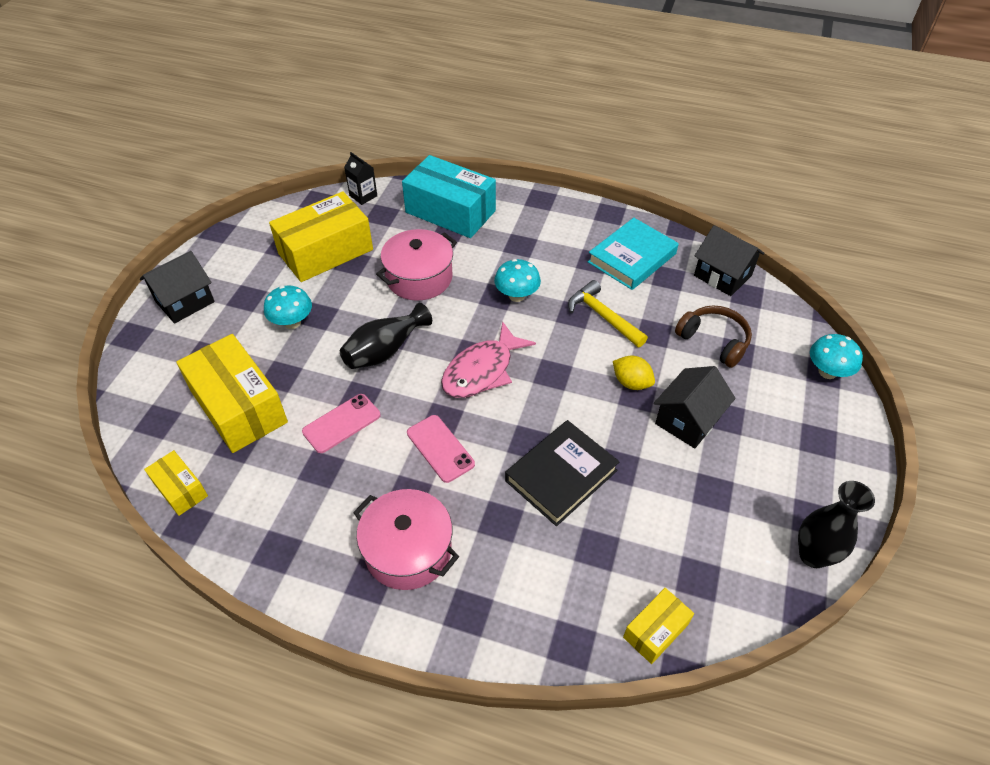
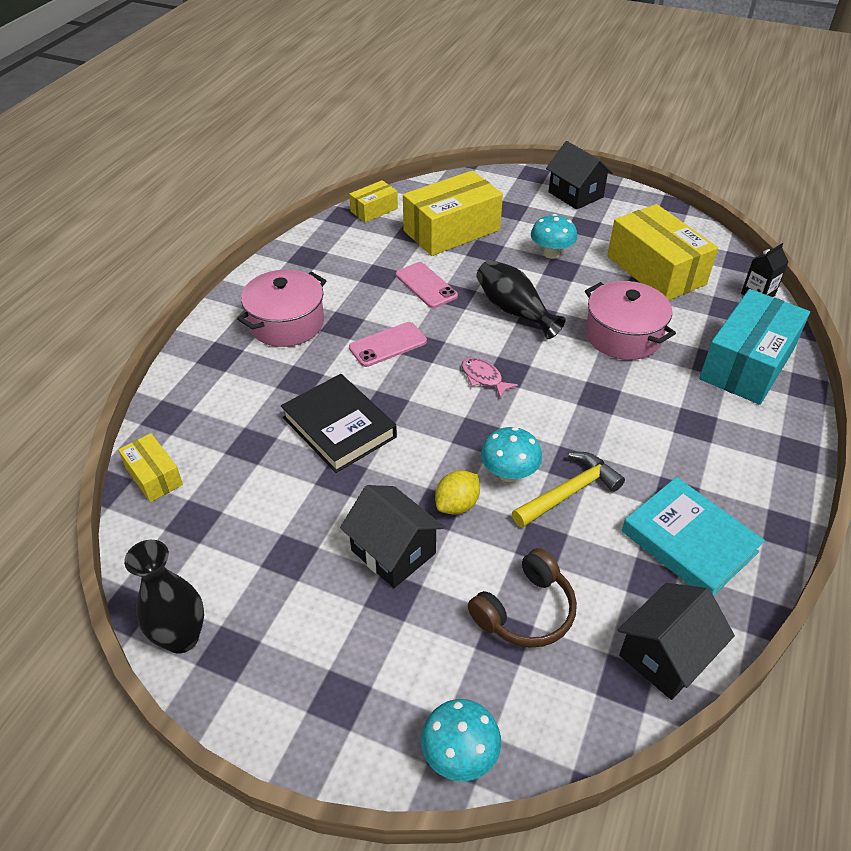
camera: 95 degrees right, 5 degrees down
(482, 370) = (483, 378): pink fish -> pink fish, size x0.52
(517, 296) = (600, 414): turquoise mushroom -> turquoise mushroom (509, 473)

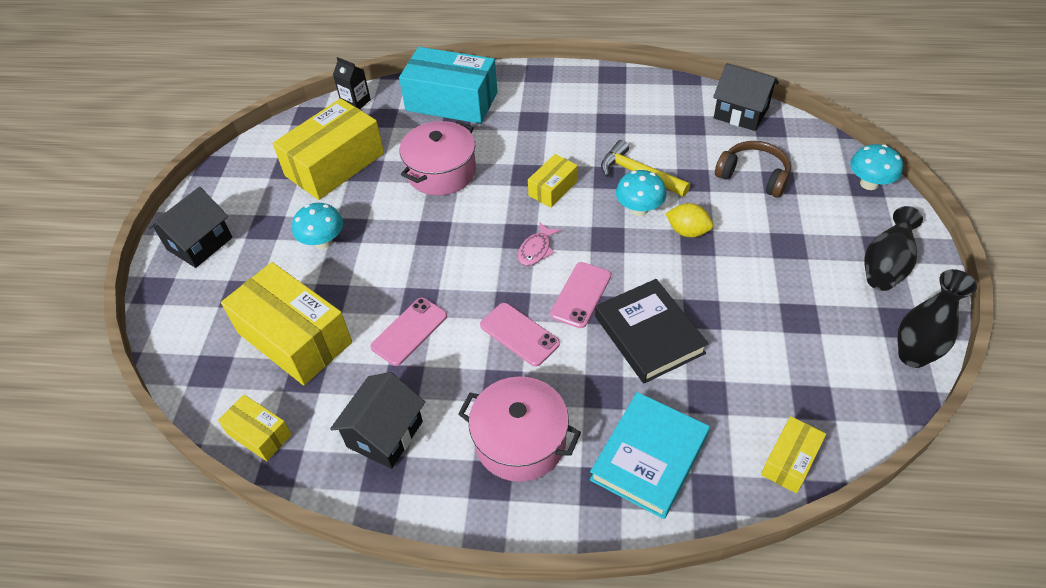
camera: 105 degrees left, 5 degrees up
(339, 427) = (649, 334): black book -> black book turned 60 degrees counterclockwise
(393, 551) = (753, 256): black house -> black house (385, 434)
(411, 394) = (581, 295): none -> pink phone
(514, 311) = (430, 250): black vase -> black vase (886, 264)
(569, 411) = (553, 188): none -> yellow box
(689, 541) = (648, 112): turquoise book -> turquoise book (649, 457)

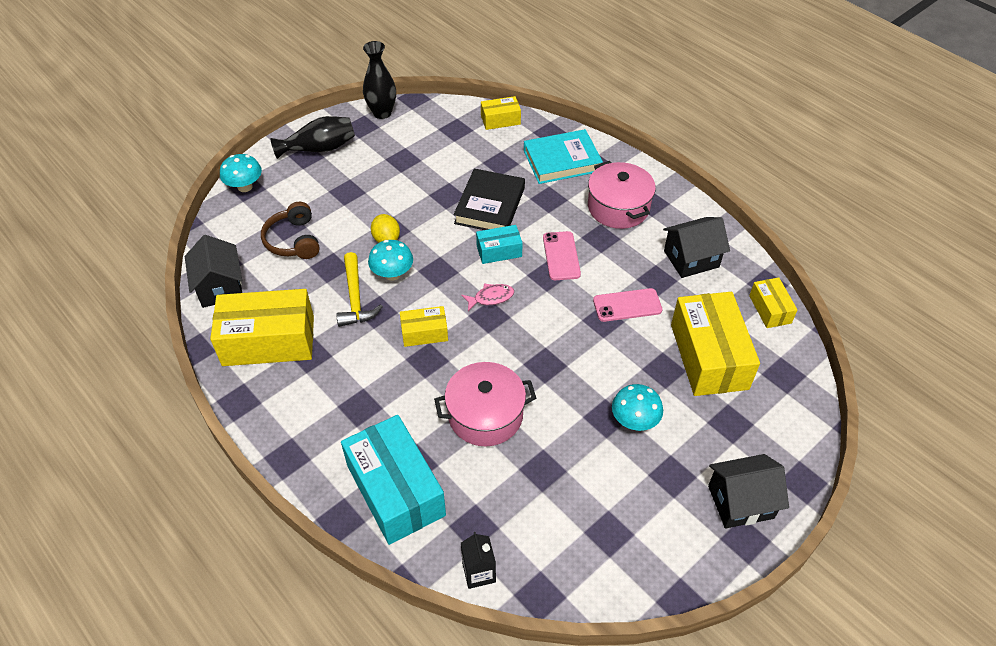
camera: 140 degrees left, 0 degrees up
(335, 165) = (564, 499): yellow box -> yellow box (268, 340)
(581, 295) = (499, 251): pink phone -> turquoise box

